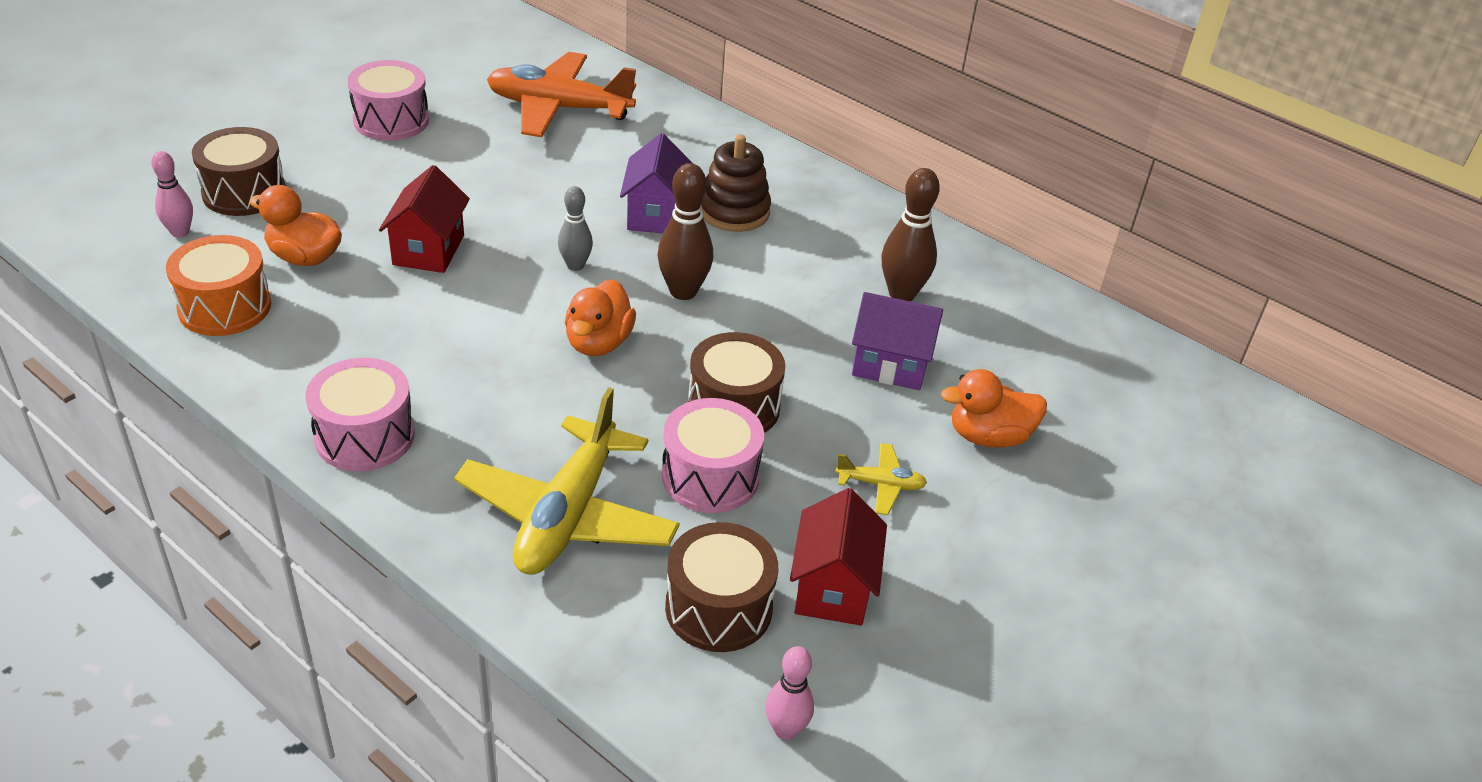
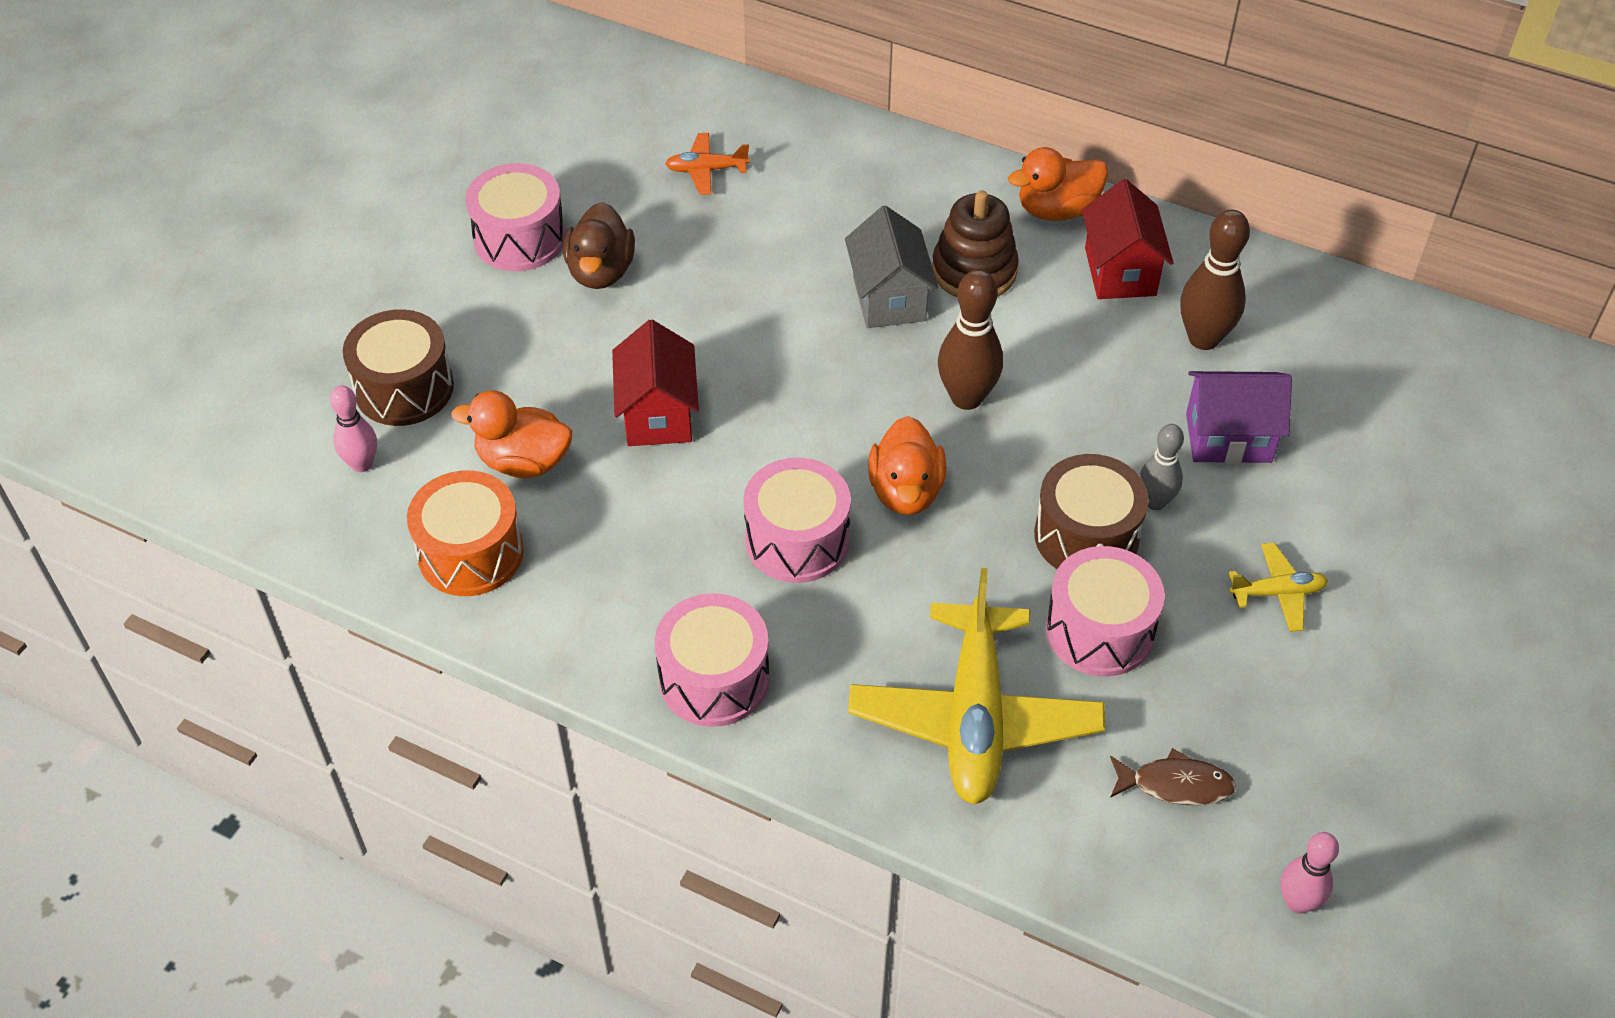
camera: 10 degrees left, 10 degrees up
(440, 152) = (601, 271): none -> brown duck
(490, 356) = (797, 540): none -> pink drum
(558, 108) = (706, 170): orange plane -> orange plane, size x0.45
(575, 265) = (832, 393): grey bowling pin -> grey bowling pin (1155, 502)
(656, 215) = (889, 298): purple house -> grey house
(718, 608) = (1175, 785): brown drum -> brown fish
(832, 588) = (1278, 730): red house -> red house (1120, 271)
(988, 436) = (1364, 502): orange duck -> orange duck (1057, 210)

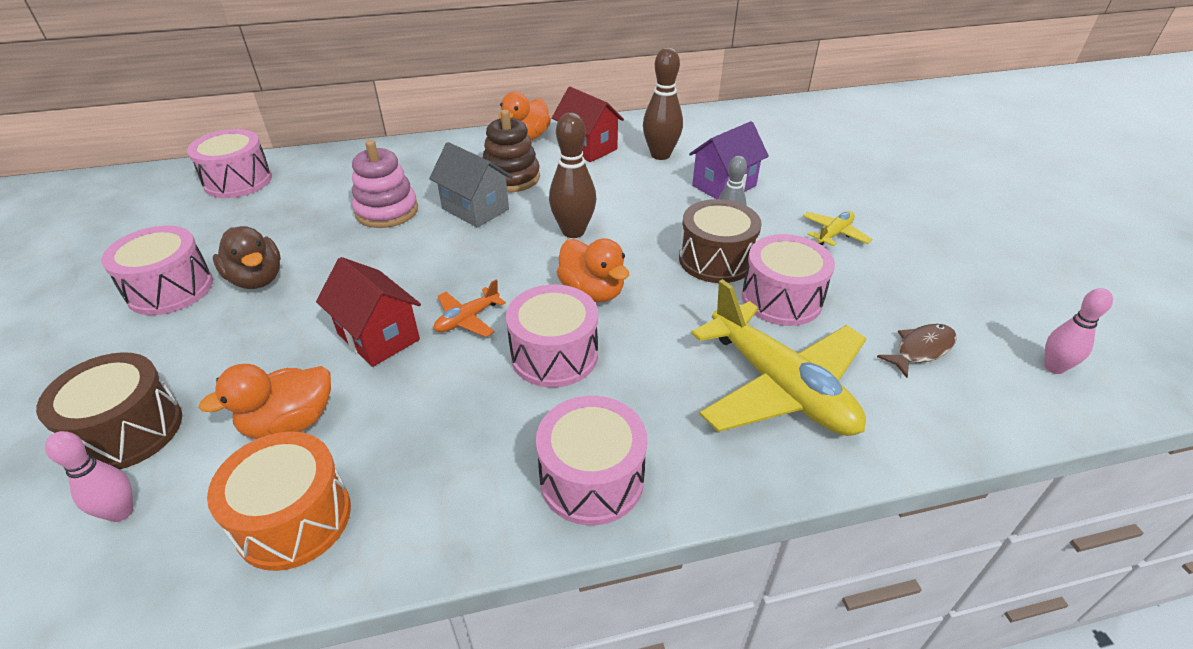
camera: 40 degrees left, 10 degrees down
(673, 106) = (238, 181): none -> pink drum
(706, 170) = (291, 200): orange plane -> orange plane (467, 319)
(792, 245) = (387, 211): none -> pink stacking toy

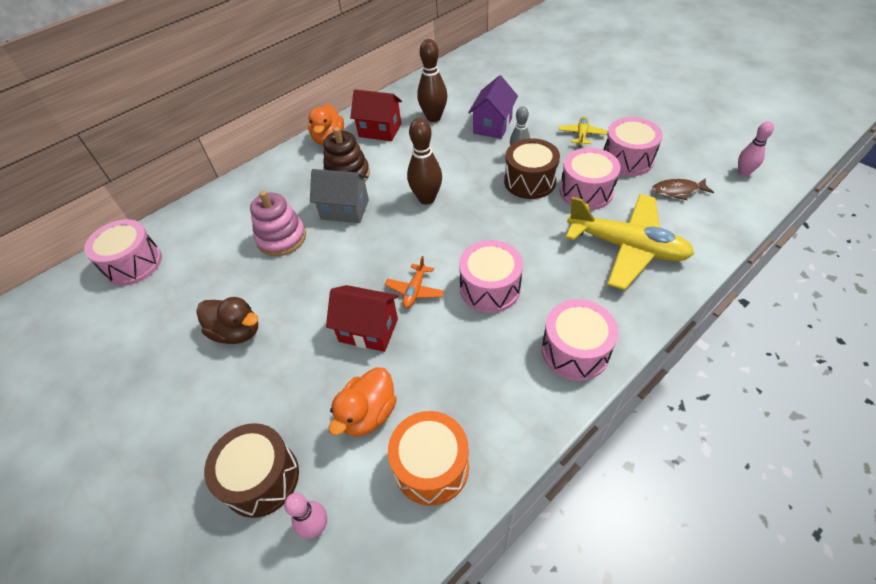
camera: 25 degrees left, 10 degrees up
(170, 289) = (176, 370): pink drum -> pink drum (627, 159)
(592, 292) = (475, 236): orange duck -> none
(921, 350) = (678, 191): brown fish -> brown fish turned 120 degrees counterclockwise

